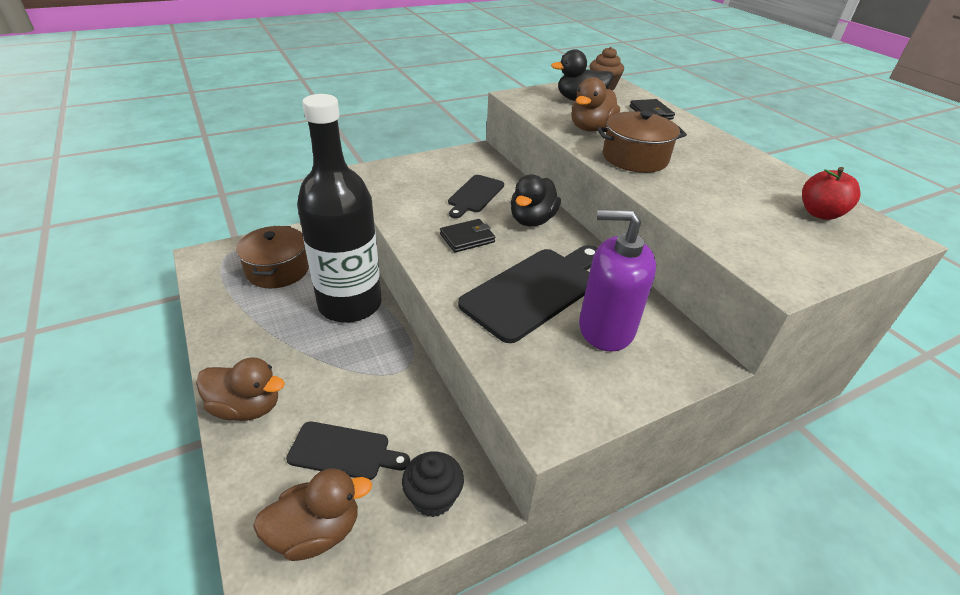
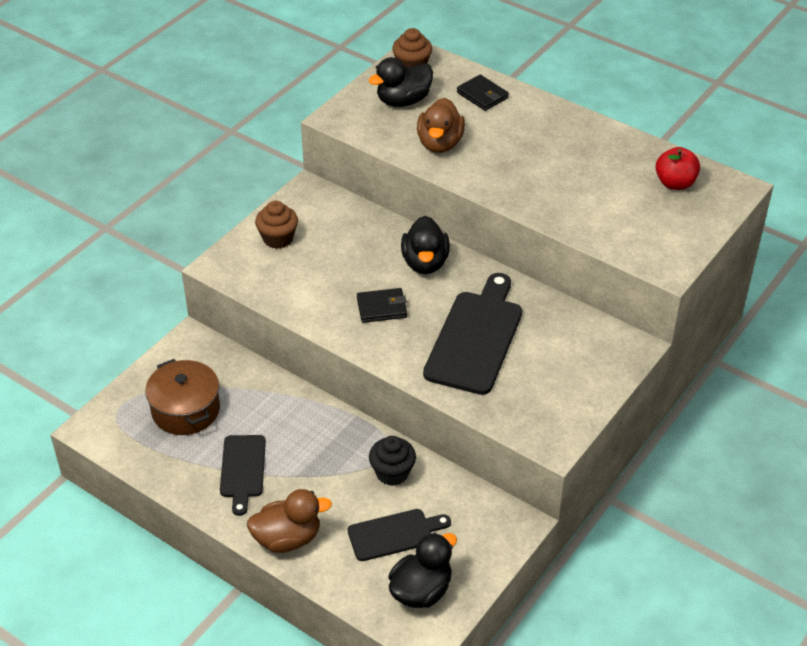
camera: 25 degrees left, 5 degrees up
(316, 532) = (421, 591): brown duck -> black duck
(350, 304) = (290, 415): black bottle -> none
(427, 170) = (278, 238): none -> brown cupcake
(433, 497) = (484, 534): black cupcake -> black cupcake (392, 473)
(467, 238) = (382, 308): black wallet -> black wallet turned 45 degrees clockwise
(475, 195) = (351, 253): black cutting board -> black cutting board (242, 470)
(606, 328) = (550, 350): purple soap dispenser -> none
(635, 158) = (502, 172): brown pot -> none

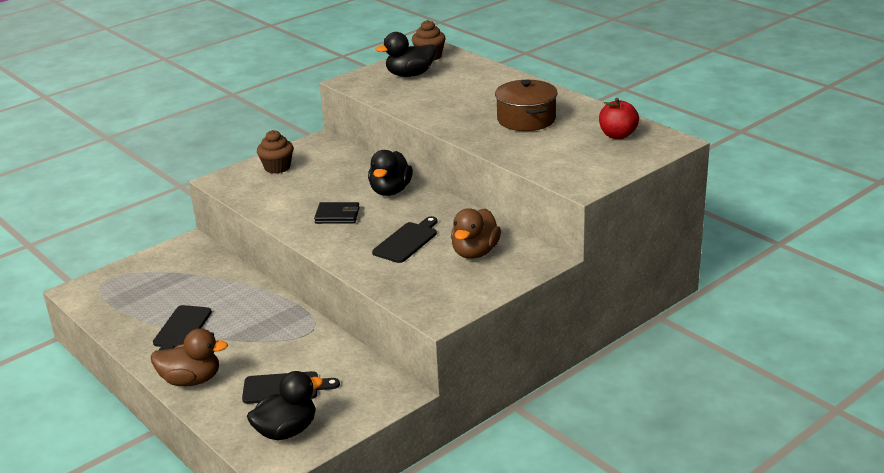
camera: 15 degrees right, 15 degrees down
(186, 410) = (158, 286): brown pot -> brown pot (526, 119)
(392, 473) = (306, 345): black cupcake -> none
(440, 144) = (425, 100): brown duck -> brown duck (475, 252)
(476, 338) = (407, 241): black cutting board -> black cutting board, size x0.59
(482, 95) = (478, 75): black wallet -> none

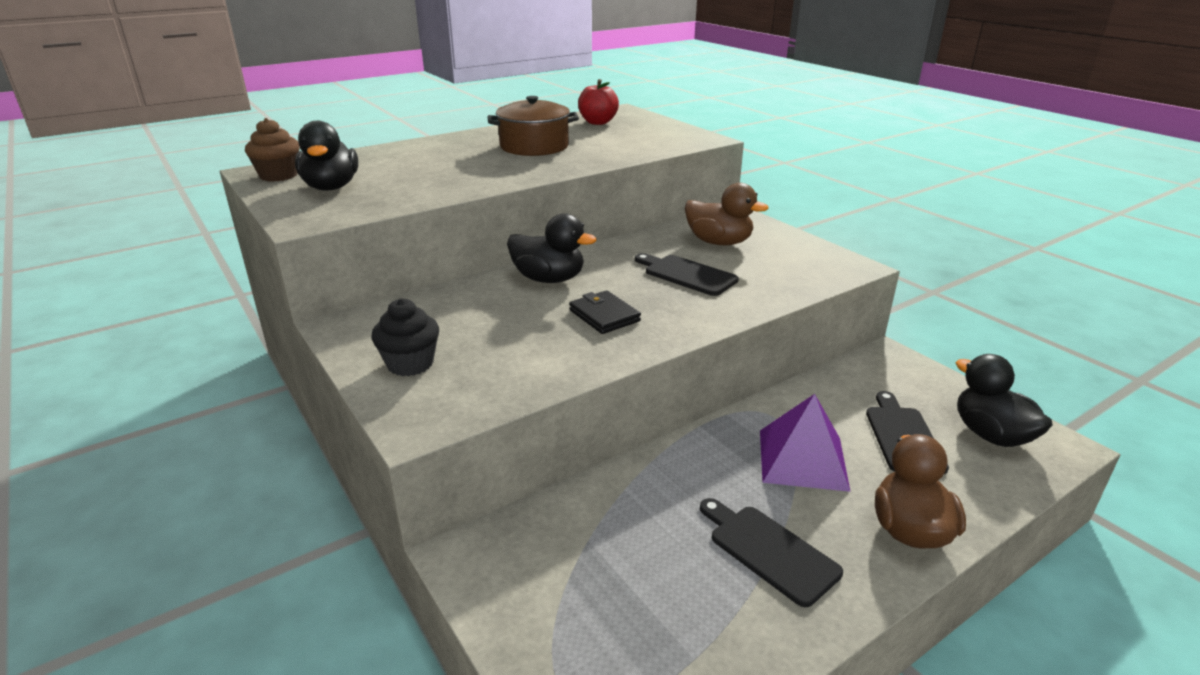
camera: 85 degrees left, 0 degrees up
(181, 330) = (769, 550): black cutting board -> black cutting board turned 150 degrees counterclockwise
(260, 343) = (802, 459): none -> purple pyramid
(277, 167) = (410, 364): brown cupcake -> black cupcake
(337, 216) = (604, 316): black wallet -> black wallet turned 45 degrees counterclockwise

